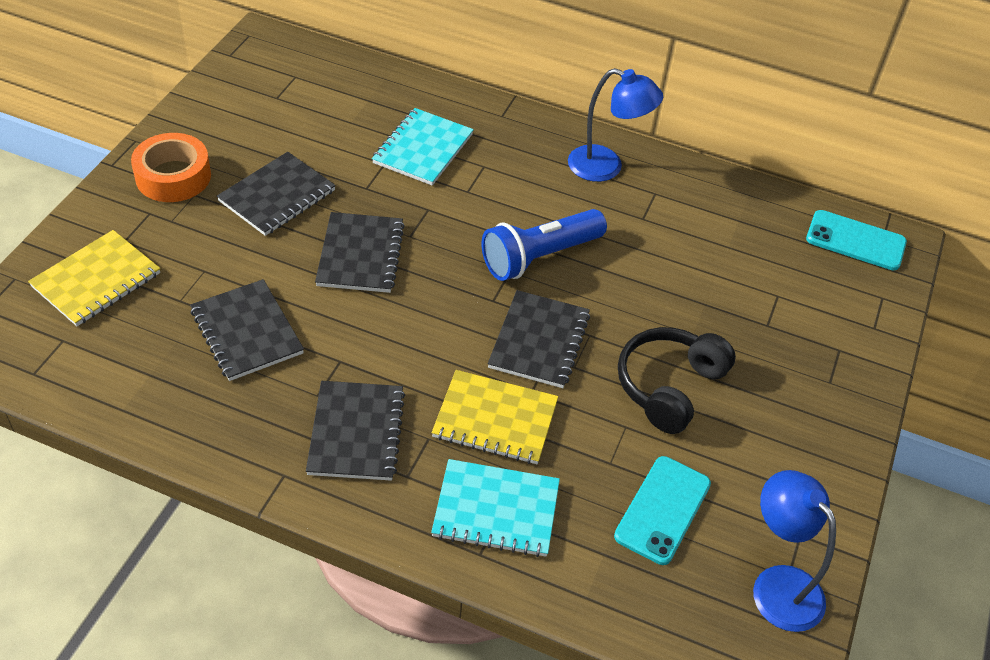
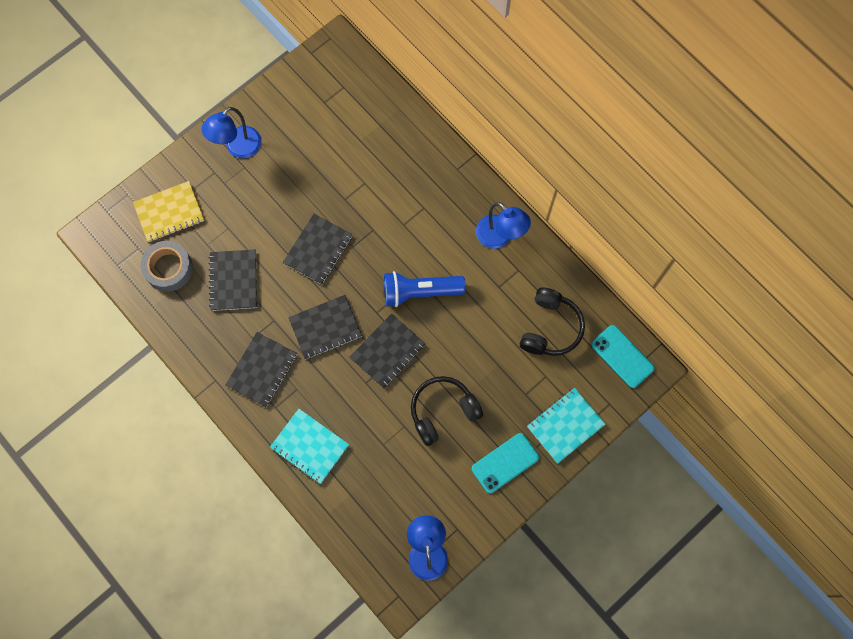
camera: 30 degrees right, 25 degrees up
(128, 350) = (168, 268): none -> grey tape
(173, 176) = (238, 148): orange tape -> blue lamp
(277, 196) = (290, 186): black notebook -> black notebook (325, 327)
(423, 149) = (393, 179): turquoise notebook -> turquoise notebook (565, 425)
(495, 419) = (337, 392): yellow notebook -> none
(662, 510) = (394, 483): turquoise phone -> turquoise phone (505, 463)
(742, 240) = (550, 328): none -> black headphones

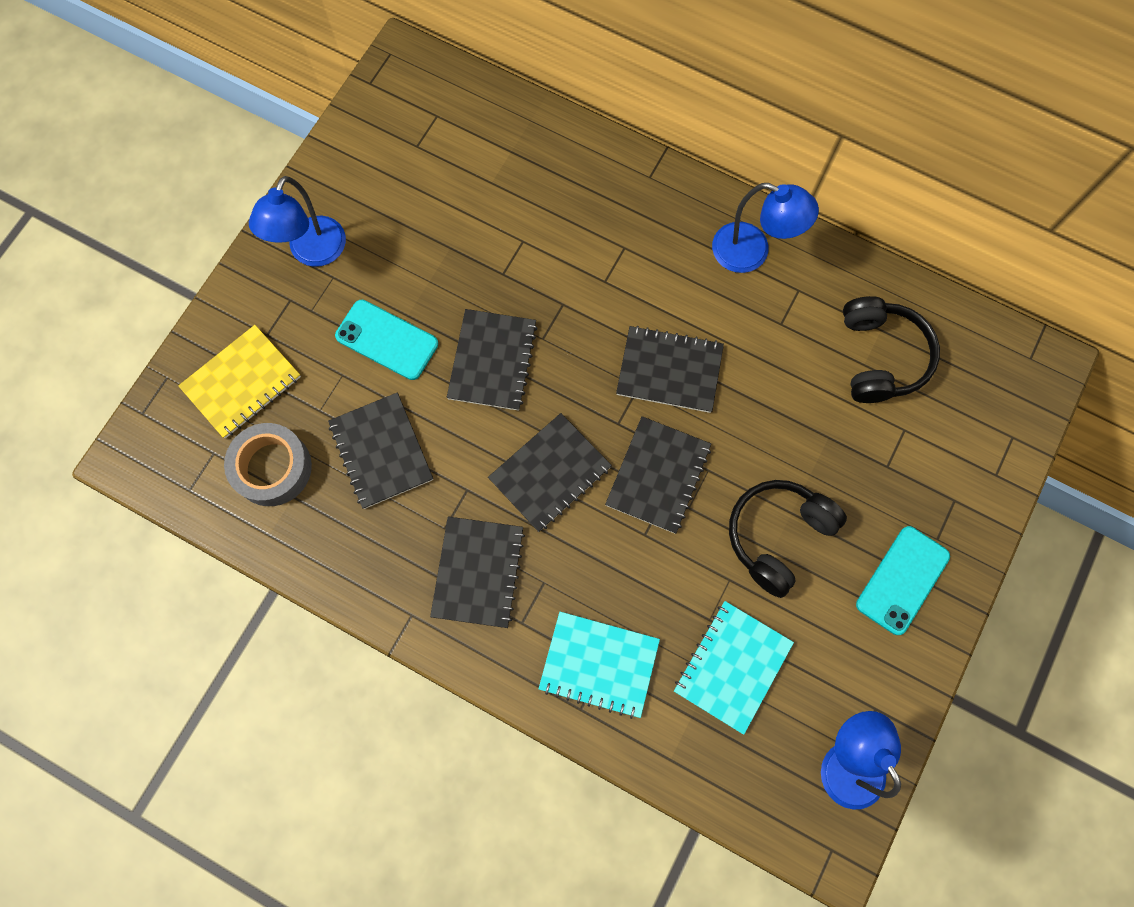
camera: 20 degrees left, 0 degrees up
(420, 292) = (669, 370): blue flashlight -> black notebook
(565, 425) = (965, 492): turquoise notebook -> turquoise notebook (732, 666)
(622, 356) = (1000, 362): turquoise phone -> turquoise phone (387, 340)

